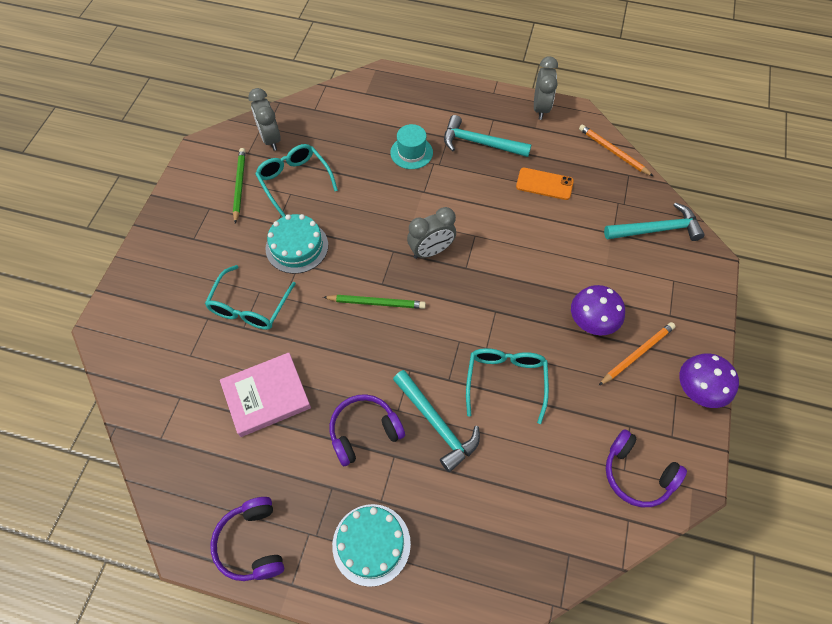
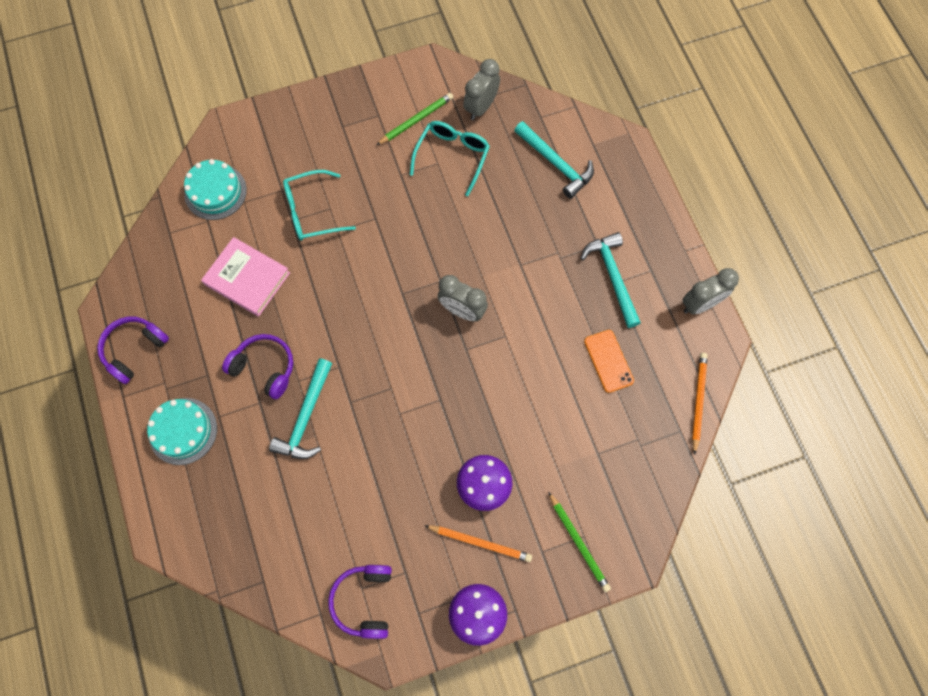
camera: 55 degrees right, 10 degrees up
(297, 246) = (390, 205): turquoise cake -> turquoise cake (215, 192)
(376, 303) = (381, 301): green pencil -> green pencil (578, 542)
(411, 152) = (555, 227): turquoise hat -> none
(505, 381) = (379, 447): turquoise glasses -> none
(657, 229) = (632, 491): turquoise hammer -> turquoise hammer (556, 164)

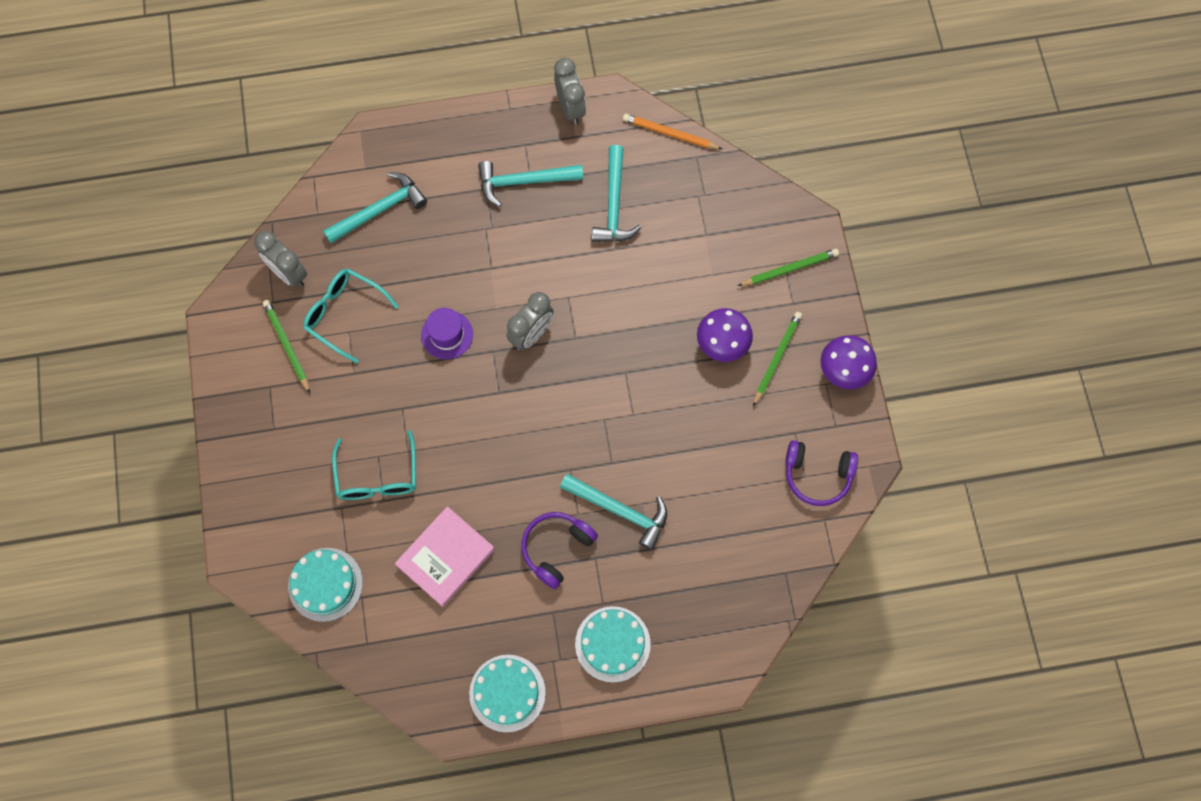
camera: 80 degrees left, 0 degrees up
(134, 350) = (507, 693): purple headphones -> turquoise cake
(449, 240) = (447, 335): none -> purple hat
(480, 543) = (776, 358): orange pencil -> green pencil
(608, 361) = (614, 204): orange phone -> turquoise hammer

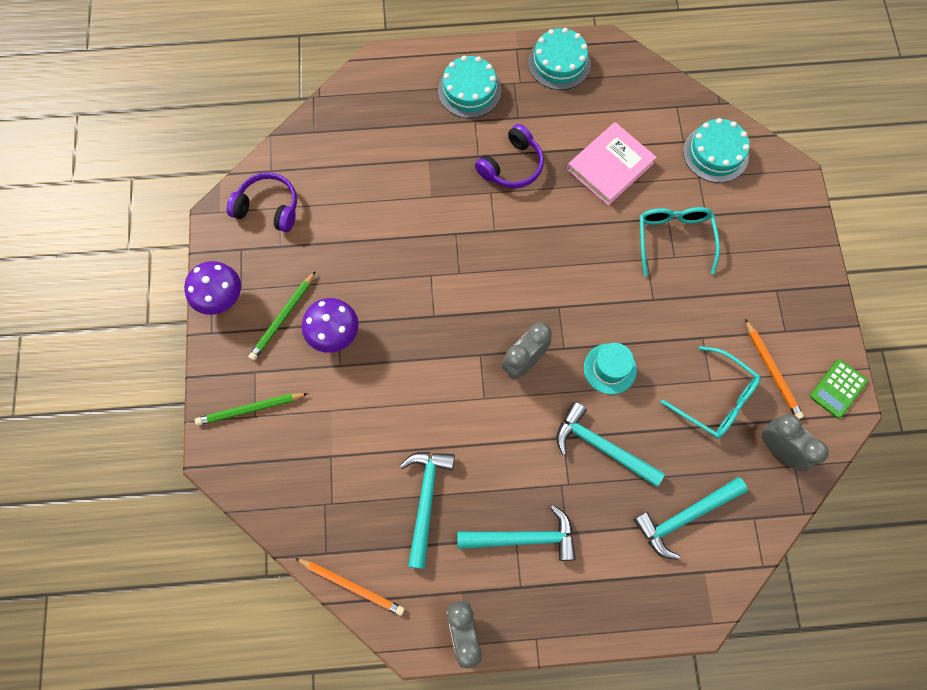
camera: 175 degrees left, 0 degrees up
(224, 334) = (838, 388): none -> green calculator
(287, 346) = (772, 371): green pencil -> orange pencil
(447, 335) = (610, 368): purple hat -> turquoise hat
(620, 511) = (452, 192): turquoise hammer -> turquoise hammer (602, 446)

